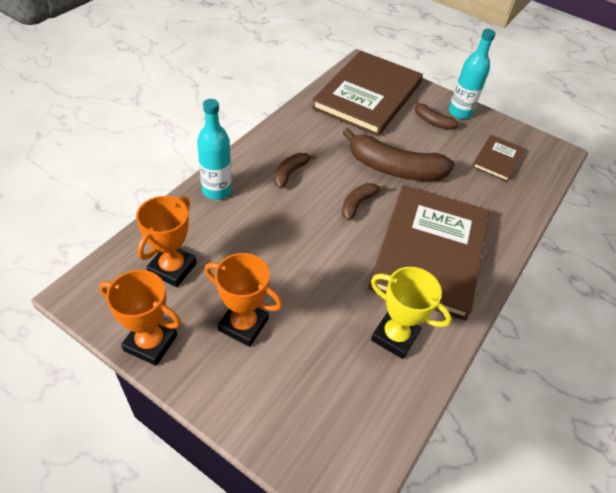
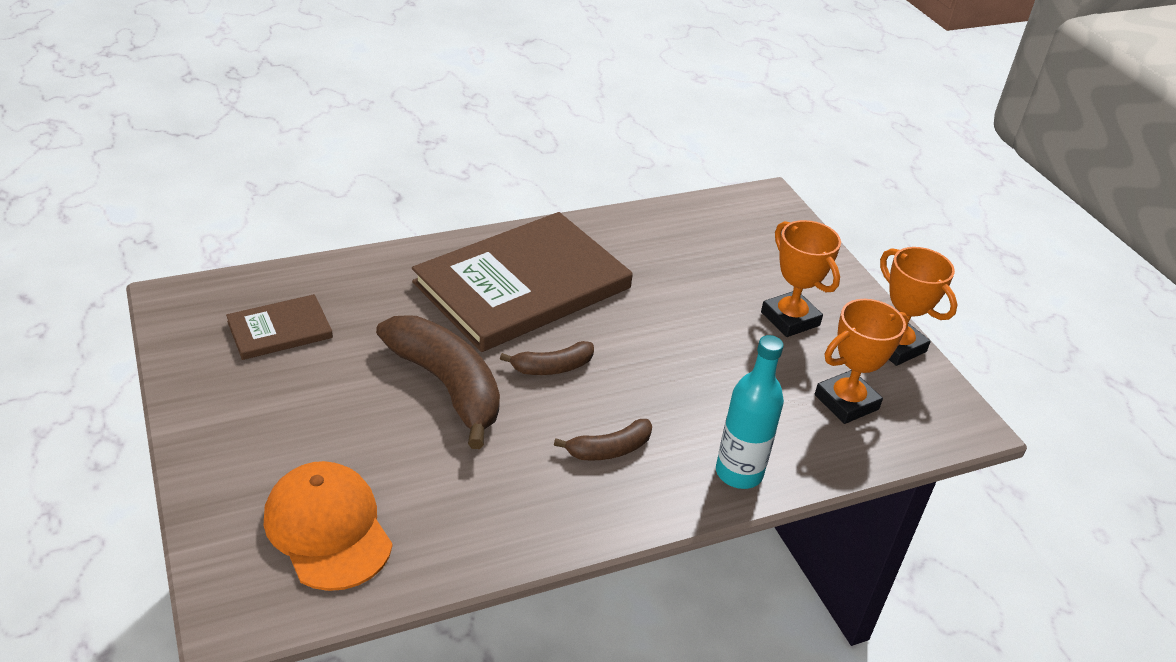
camera: 145 degrees left, 10 degrees down
(368, 95) = (328, 529): brown book -> orange cap
(395, 336) = (641, 247): yellow trophy -> none
(432, 121) = (286, 425): brown banana -> none
(459, 112) = (216, 418): turquoise bottle -> none

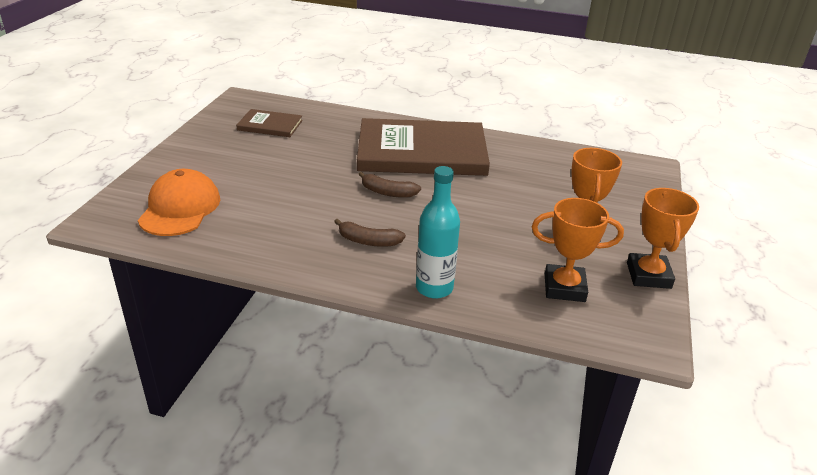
camera: 40 degrees right, 5 degrees down
(447, 386) = (319, 177): brown banana -> none

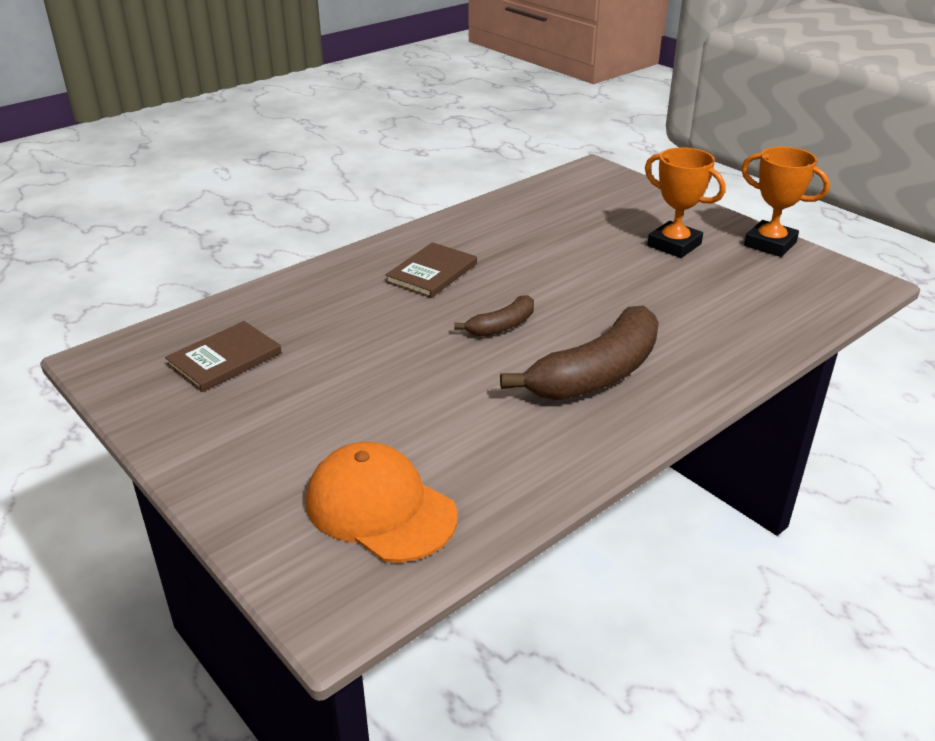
camera: 55 degrees left, 0 degrees up
(368, 241) = (596, 374): brown banana -> brown banana, size x1.97
(422, 152) = (432, 273): brown book -> brown book, size x0.46
(434, 288) = (718, 362): turquoise bottle -> none
(564, 288) = (763, 291): orange trophy -> none

